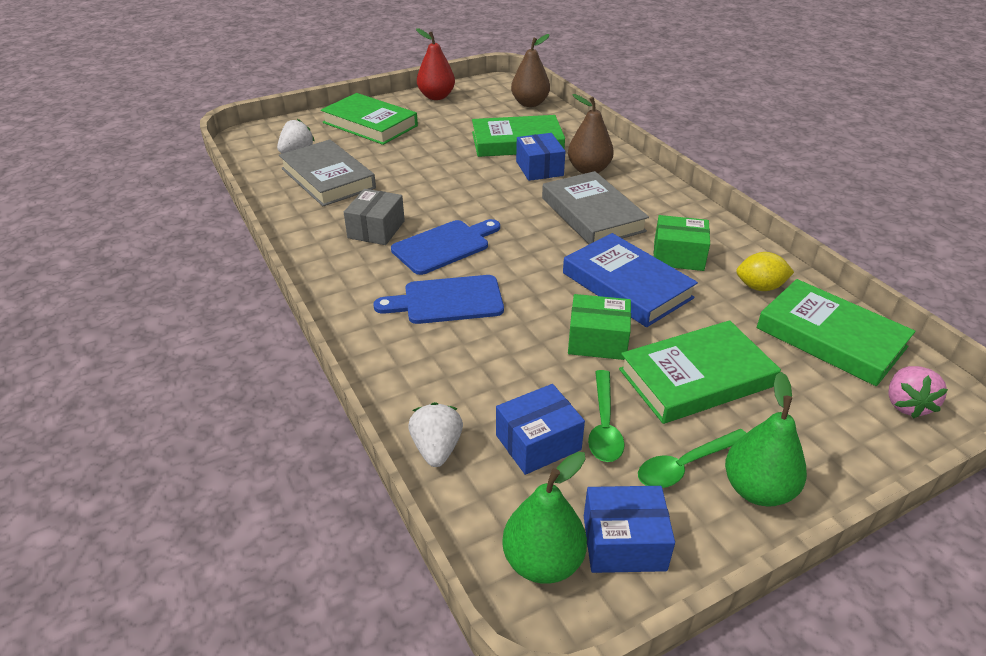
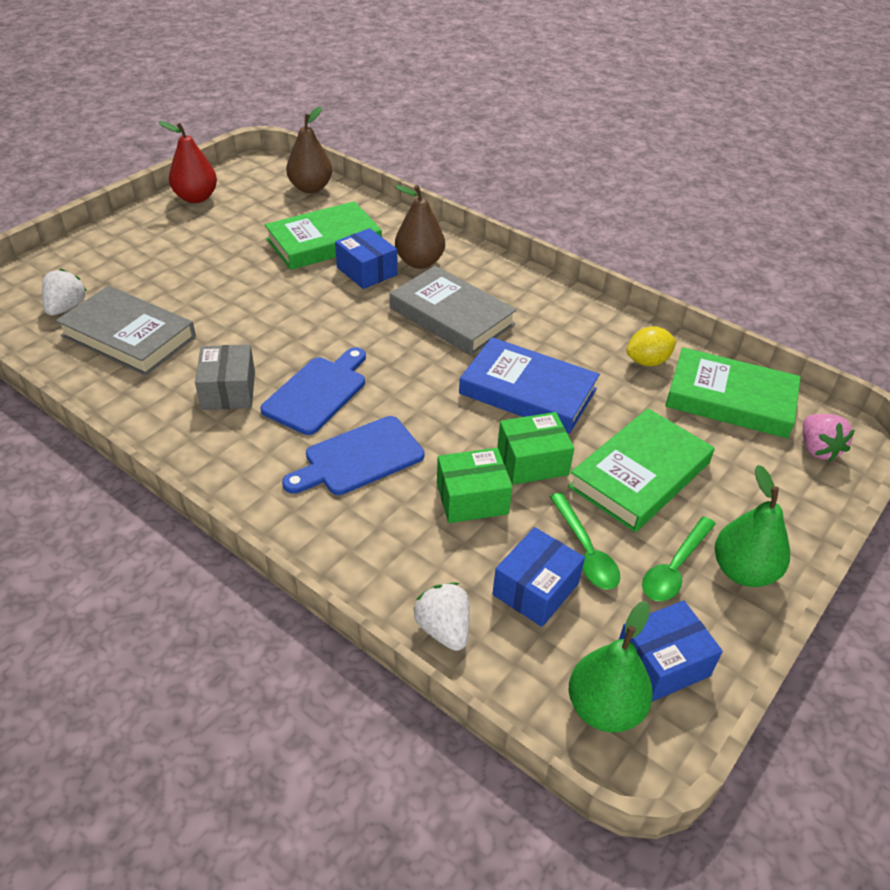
camera: 25 degrees left, 5 degrees up
(370, 124) = (136, 251): green book -> none
(678, 256) = (558, 345): green box -> green box (472, 498)

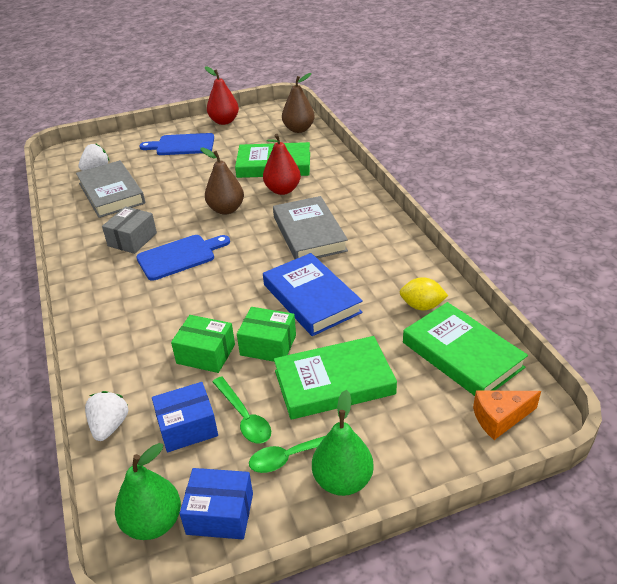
camera: 35 degrees right, 5 degrees down
(359, 458) = (164, 304): blue cutting board -> blue cutting board (182, 145)
(367, 271) = (282, 190): blue box -> red pear
(419, 262) = (323, 193): brown pear -> brown pear (226, 209)
(585, 551) = (244, 417): green spoon -> green spoon turned 45 degrees counterclockwise
(817, 449) = (500, 418): pink strawberry -> orange cheese

